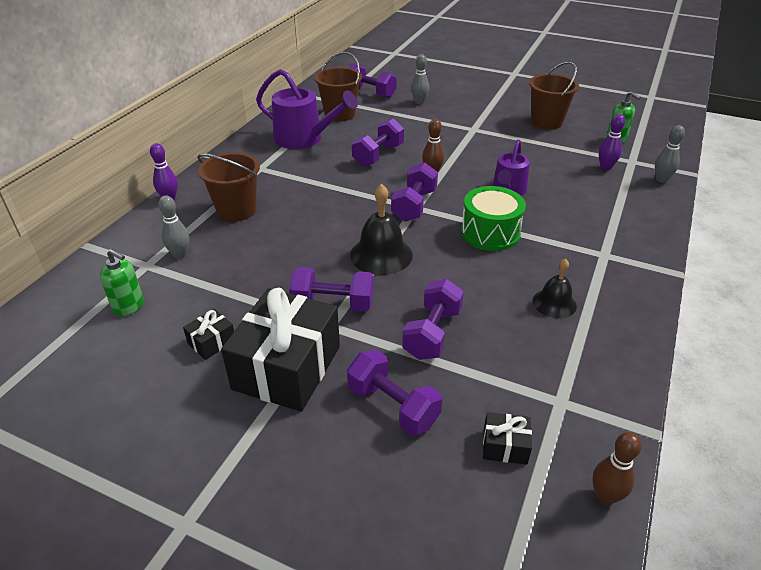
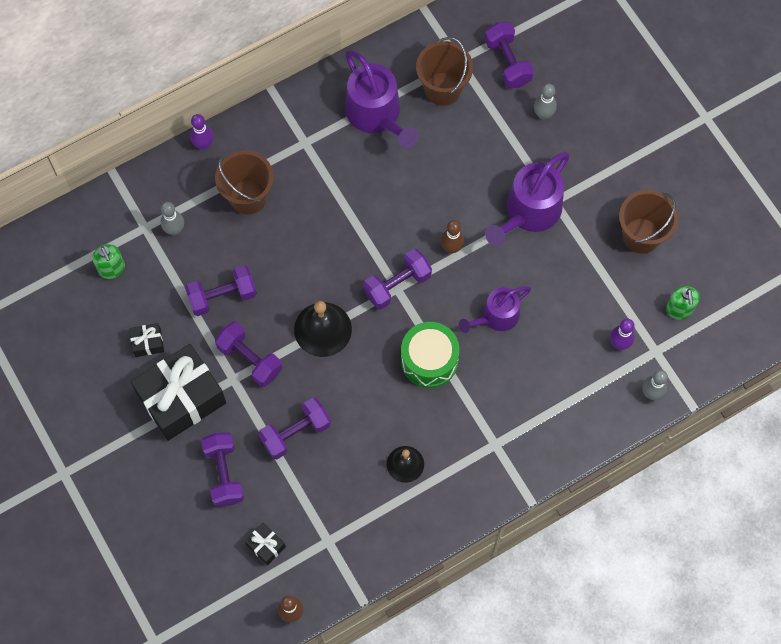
camera: 35 degrees right, 30 degrees up
(378, 155) = (425, 188): purple dumbbell -> purple dumbbell (222, 296)
(463, 139) = (529, 212): none -> purple watering can

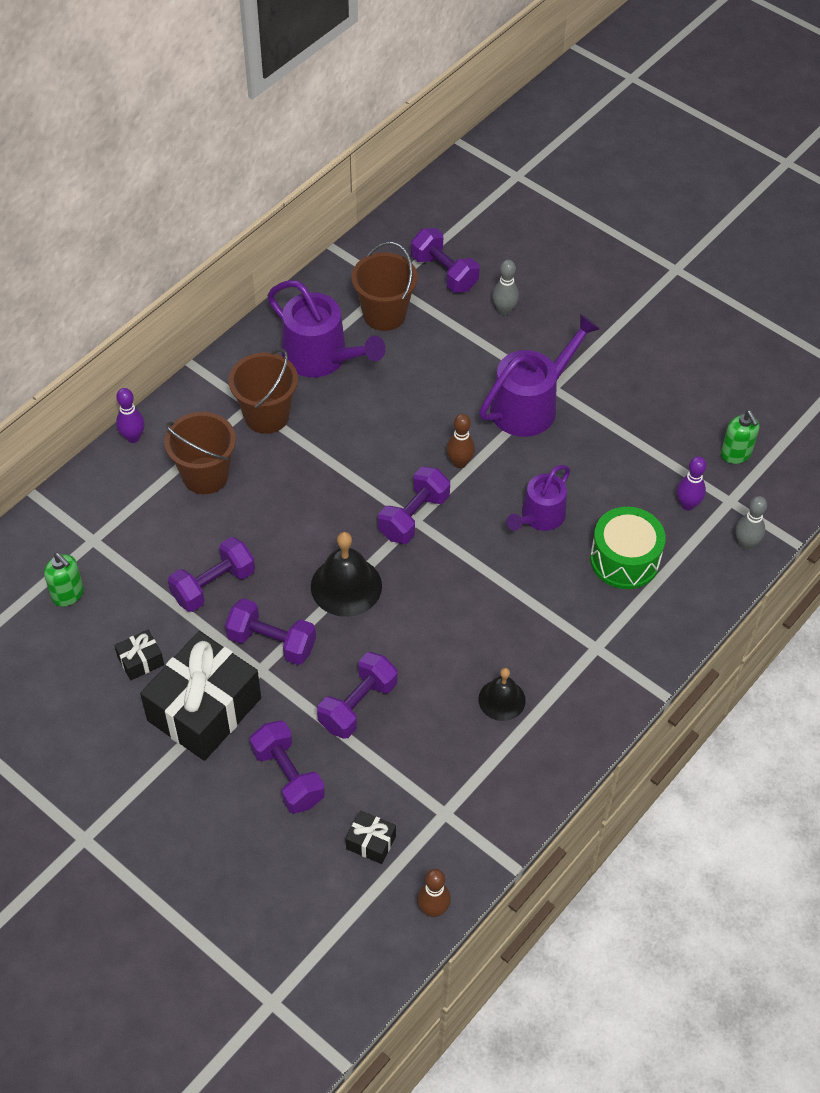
camera: 20 degrees left, 15 degrees down
(174, 230) = (130, 532): grey bowling pin -> none
(429, 360) = (483, 582): green drum -> green drum (624, 559)
(529, 212) = (530, 405): purple watering can -> purple watering can turned 150 degrees counterclockwise
(641, 235) = (661, 395): brown bucket -> brown bucket (266, 416)

